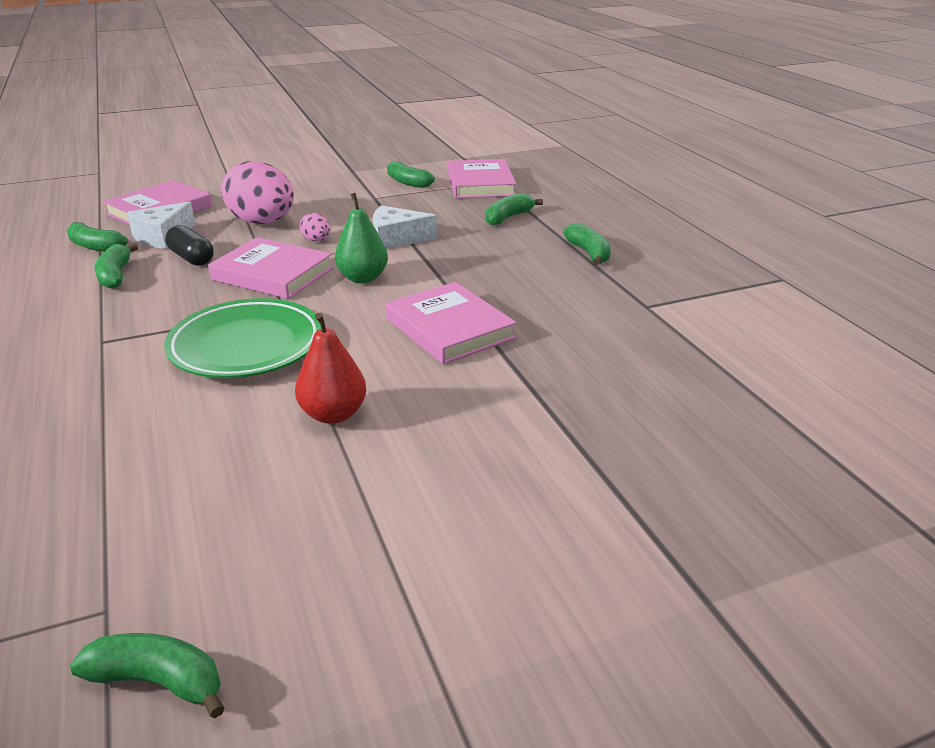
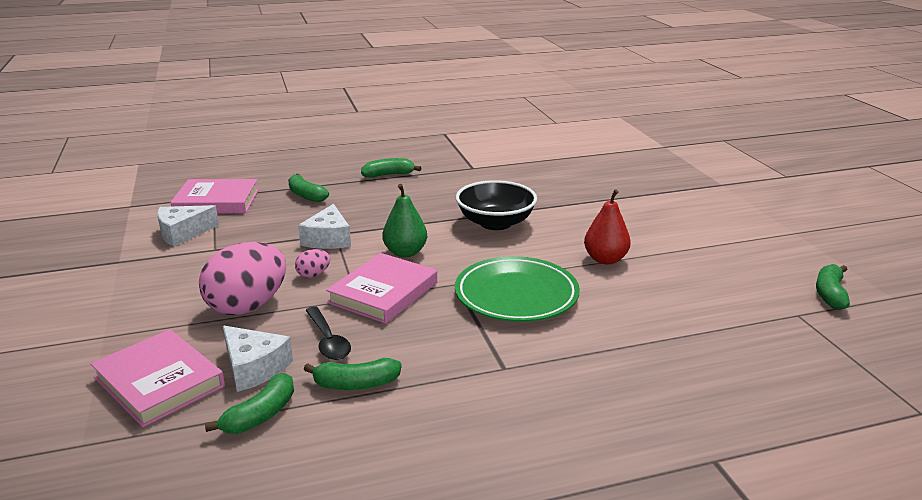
camera: 85 degrees left, 5 degrees down
(191, 258) = (328, 340): black capsule -> black spoon
(407, 182) = (182, 233): green banana -> white cheese
(449, 328) = (495, 223): pink book -> black bowl

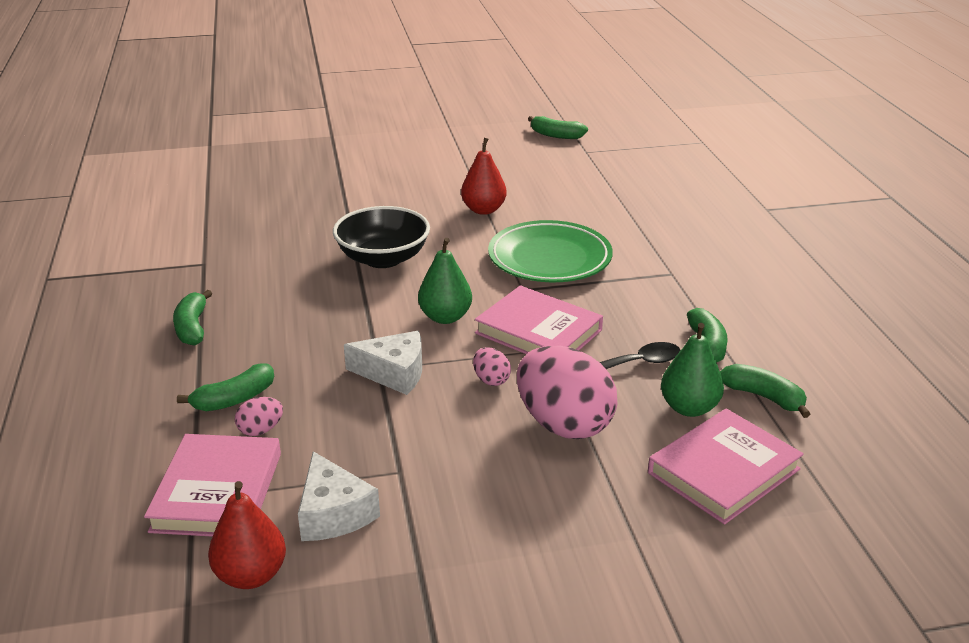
camera: 85 degrees left, 5 degrees up
(142, 217) = (251, 575): none -> red pear
(254, 368) = (689, 408): white cheese -> green pear
(271, 205) = (260, 430): none -> pink egg

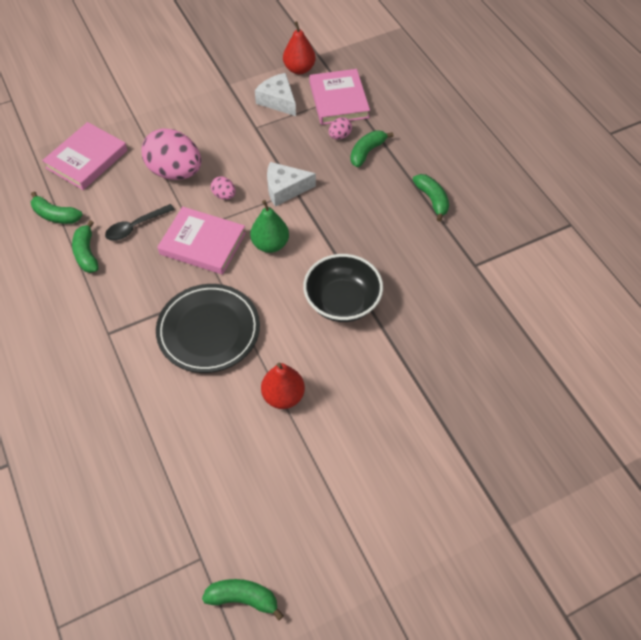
camera: 165 degrees right, 25 degrees up
(549, 259) = (209, 331): green plate -> black plate
(689, 408) = (102, 198): green pear -> none

